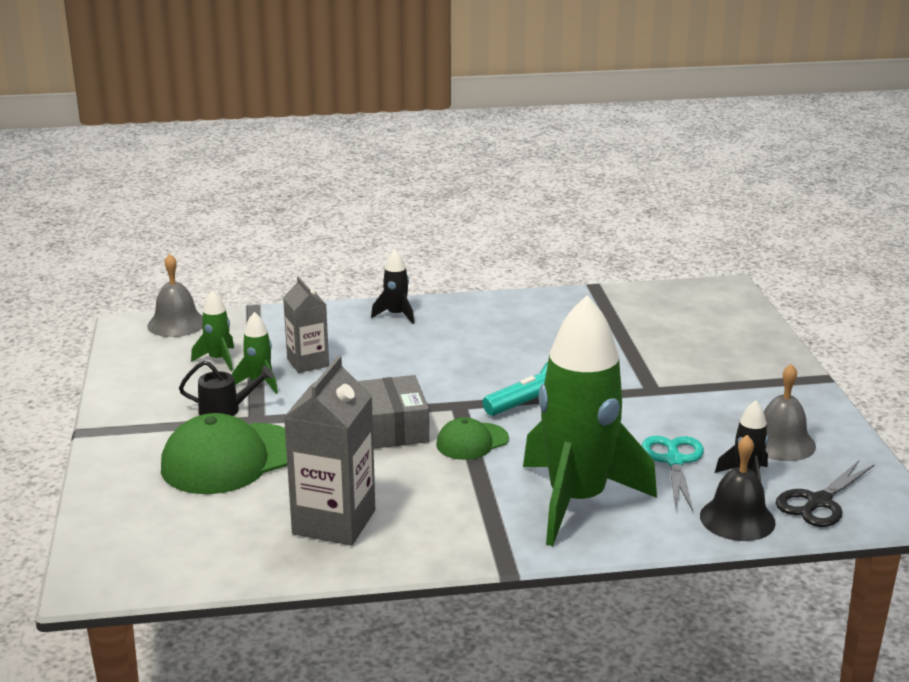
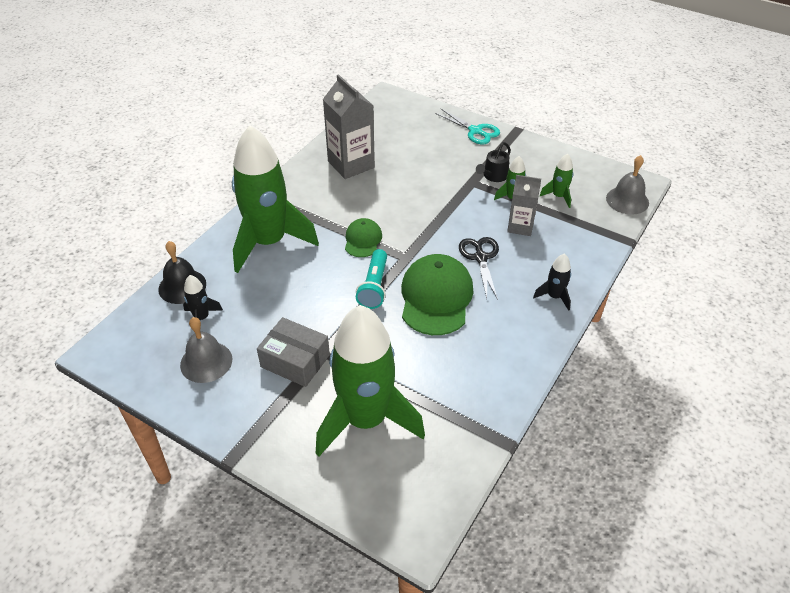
camera: 130 degrees right, 20 degrees up
(230, 459) = (440, 159): green cap -> green cap (436, 297)
(393, 428) = (409, 220): grey box -> grey box (295, 361)
(674, 461) = (251, 302): turquoise scissors -> turquoise scissors (475, 131)
(681, 341) = (365, 420): none -> green rocket
(818, 502) = (148, 328): black scissors -> black scissors (480, 257)

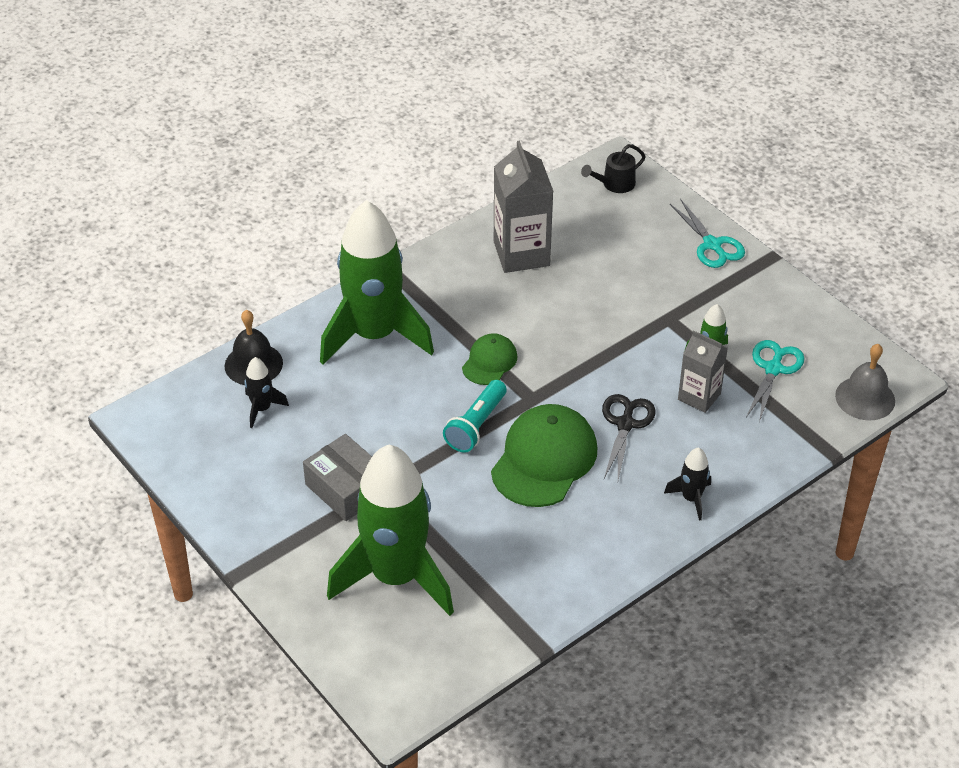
camera: 20 degrees right, 0 degrees up
(206, 362) = (248, 461): grey bell -> none
(493, 176) = (701, 317): black watering can -> black watering can (614, 184)
(558, 196) = (773, 368): green rocket -> turquoise scissors

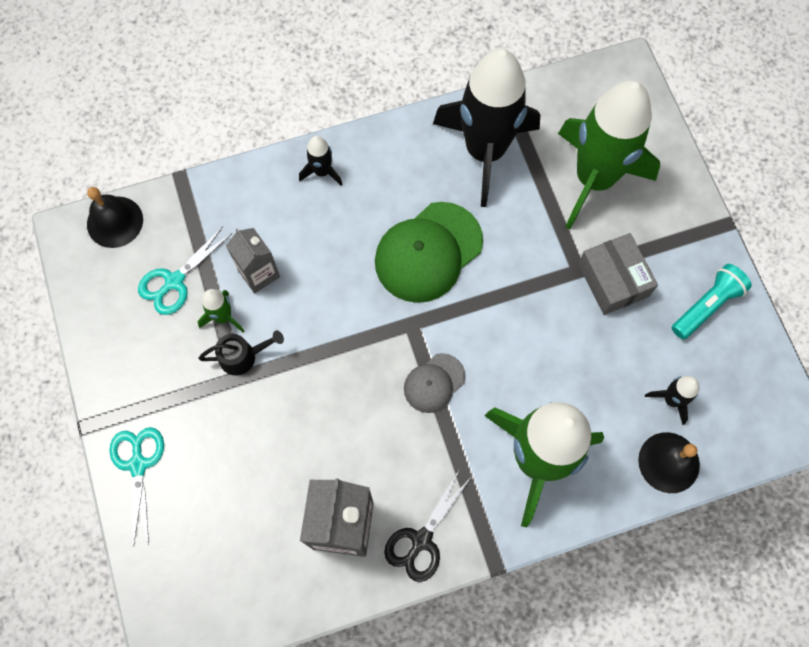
camera: 160 degrees left, 25 degrees up
(476, 425) = (475, 310): turquoise flashlight -> turquoise flashlight (707, 306)
(489, 362) = (434, 383): green cap -> grey cap
(528, 569) = (485, 151): none -> black rocket
(614, 184) = (191, 603): black watering can -> black watering can (243, 356)
(625, 424) = (340, 266): black scissors -> black scissors (421, 540)
(865, 398) = (115, 221): grey bell -> black bell

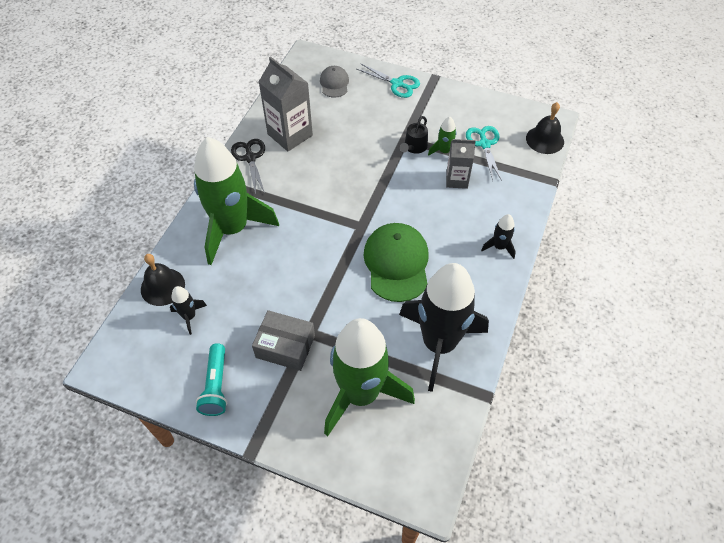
camera: 130 degrees right, 15 degrees down
(434, 383) = (318, 214): grey cap -> grey cap (334, 83)

